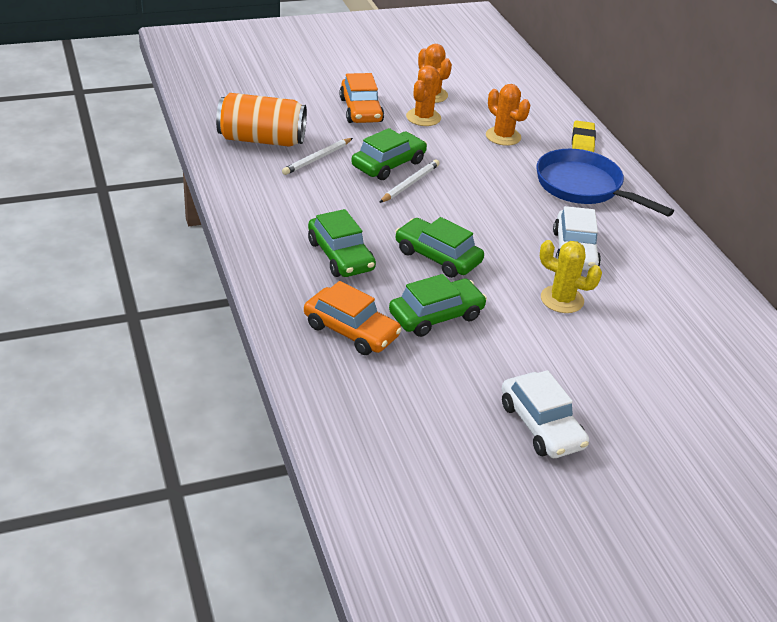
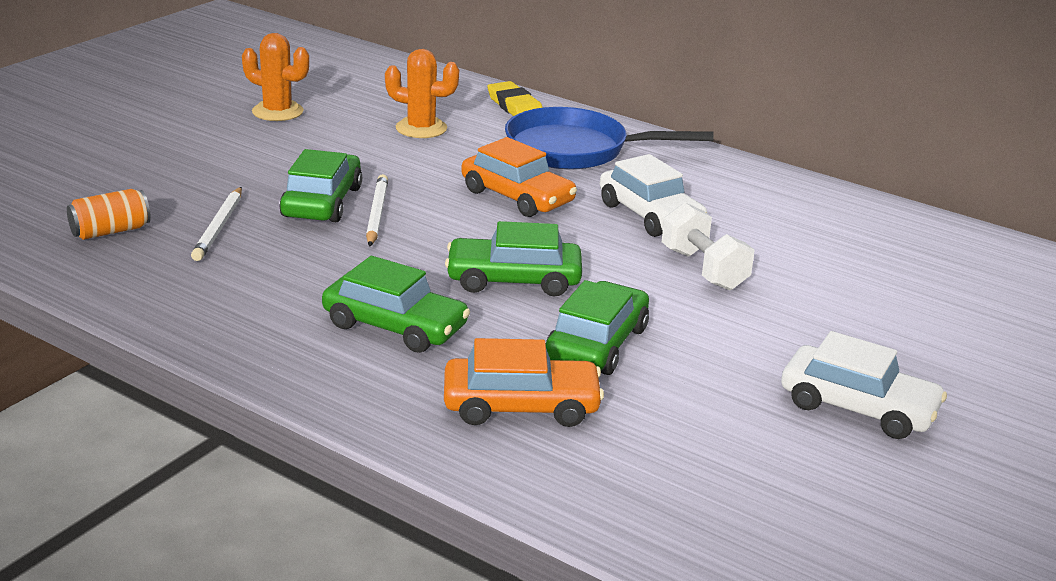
camera: 35 degrees left, 10 degrees down
(261, 139) = (110, 231): orange can -> orange can, size x0.53
(361, 110) = (208, 155): orange car -> orange car (517, 197)
(423, 117) = (300, 138): orange cactus -> none
(562, 299) = (704, 269): yellow cactus -> white dumbbell

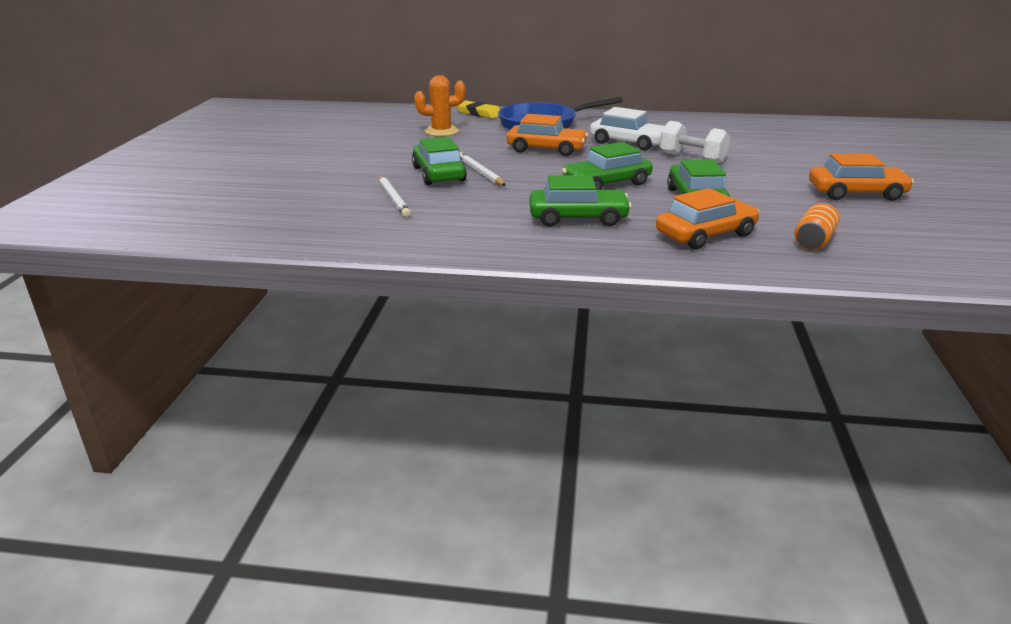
camera: 25 degrees left, 0 degrees up
(110, 231) = (323, 216): orange can -> orange can (814, 240)
(277, 112) = (340, 140): orange cactus -> none
(858, 407) = (856, 193): white car -> orange car

